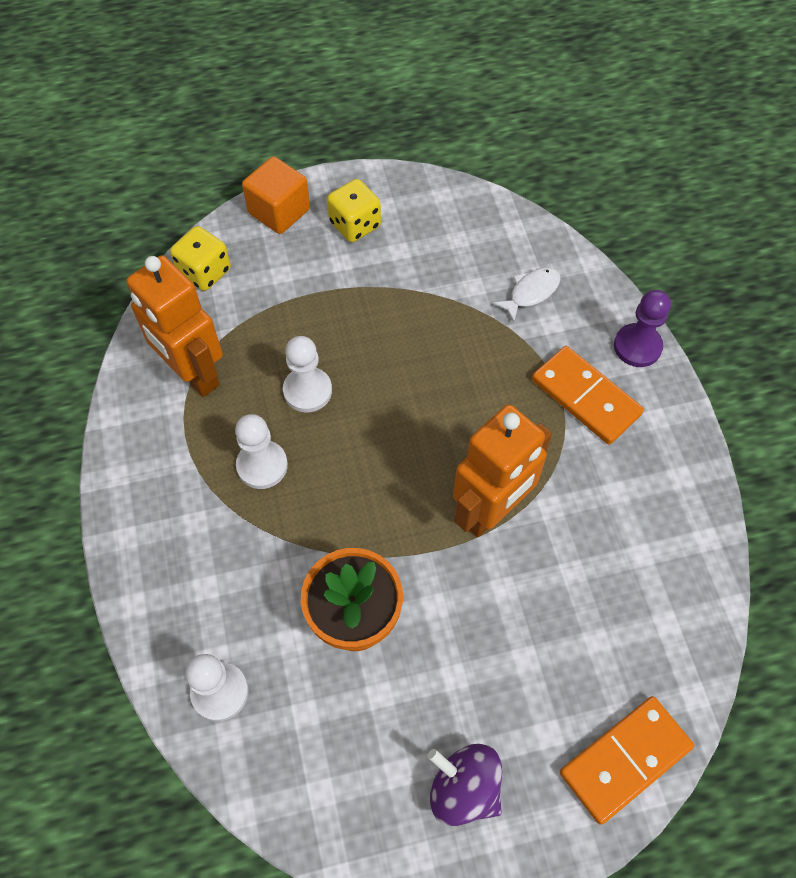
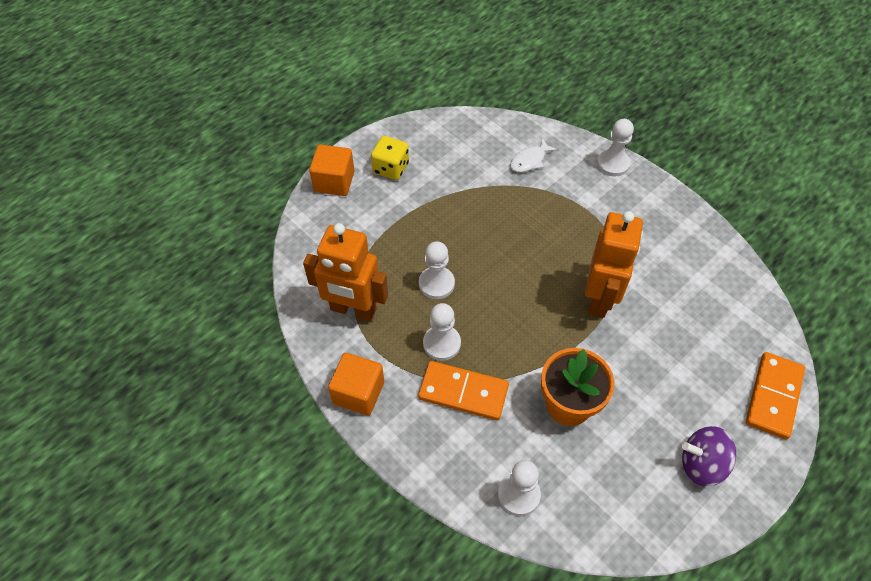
camera: 30 degrees left, 5 degrees down
(131, 473) = (358, 393): none -> orange cube
(204, 272) = (312, 242): yellow dice -> none
(531, 292) = (529, 160): white fish -> white fish turned 150 degrees counterclockwise
(585, 397) = (605, 206): orange domino -> orange domino (463, 392)
(637, 346) = (613, 164): purple pawn -> white pawn

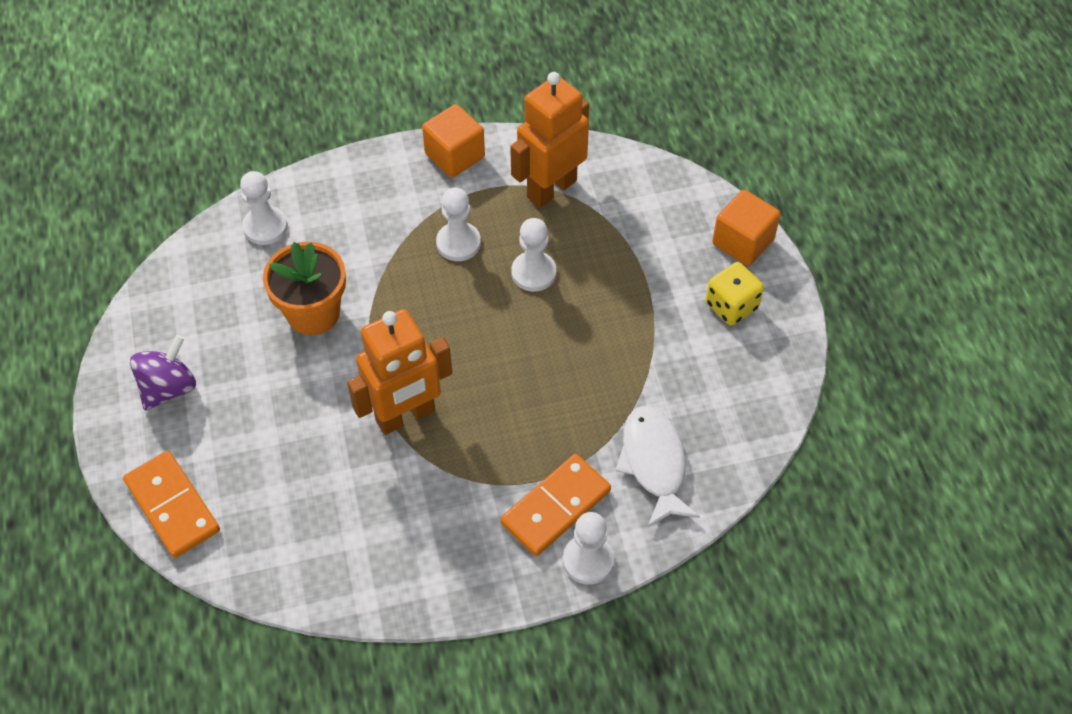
camera: 120 degrees right, 0 degrees up
(463, 392) = (393, 235): orange domino -> orange domino (556, 507)
(529, 160) = (654, 463): white fish -> white fish, size x1.62
(600, 298) = (405, 416): orange robot -> orange robot turned 75 degrees counterclockwise

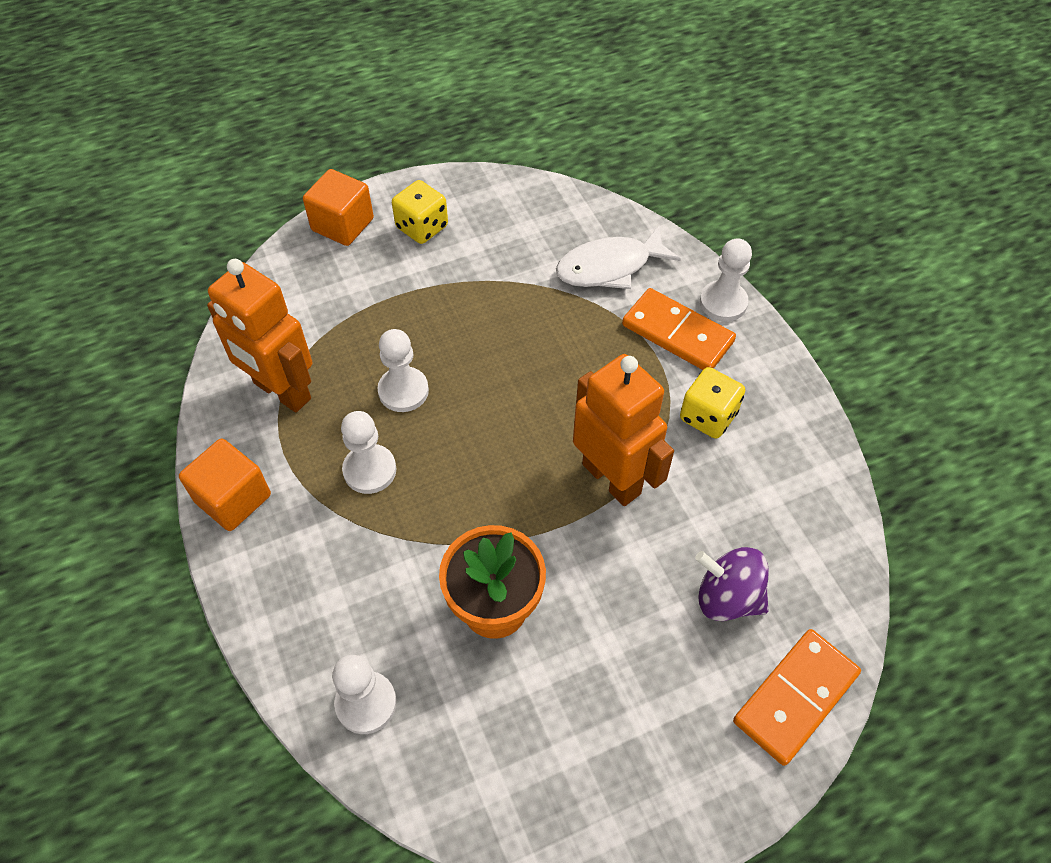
camera: 100 degrees left, 0 degrees up
(169, 387) = (639, 755): purple spinning top -> purple spinning top (727, 597)
(452, 510) = (708, 416): none -> yellow dice

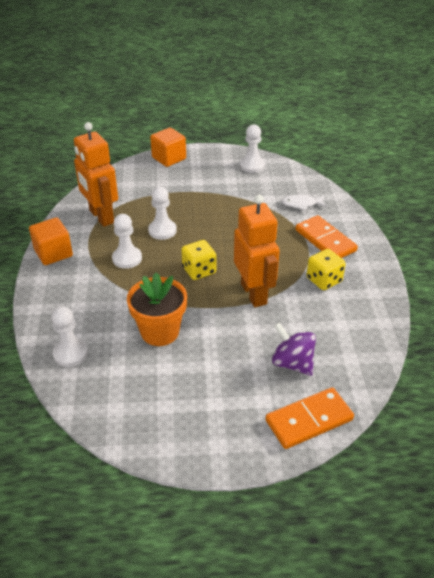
camera: 20 degrees right, 15 degrees down
(422, 227) = (209, 167): yellow dice -> yellow dice (199, 270)
(609, 267) = (301, 204): white fish -> white fish, size x0.62
(723, 303) = (359, 233): white pawn -> white pawn (252, 166)

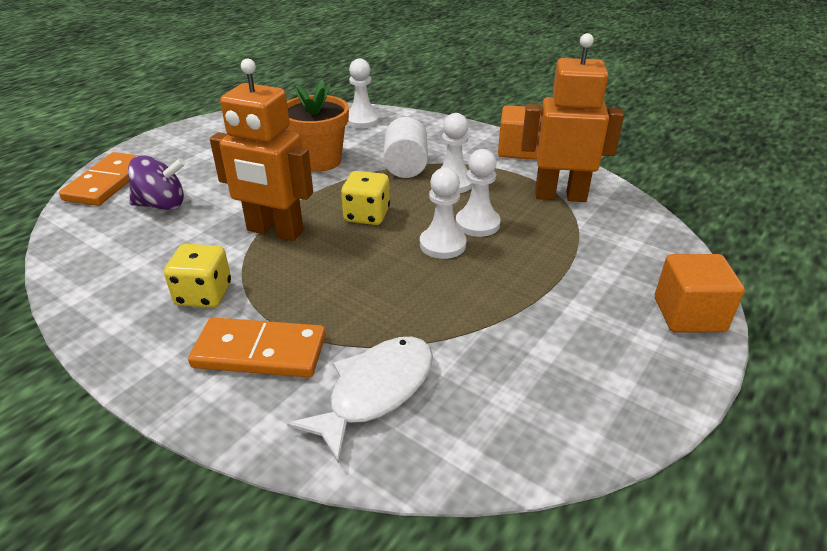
camera: 130 degrees right, 5 degrees down
(125, 288) = (406, 166): none -> white cylinder
(252, 166) = (573, 408): white pawn -> white pawn (442, 244)
(301, 204) = (375, 391): white fish -> white fish, size x1.62

